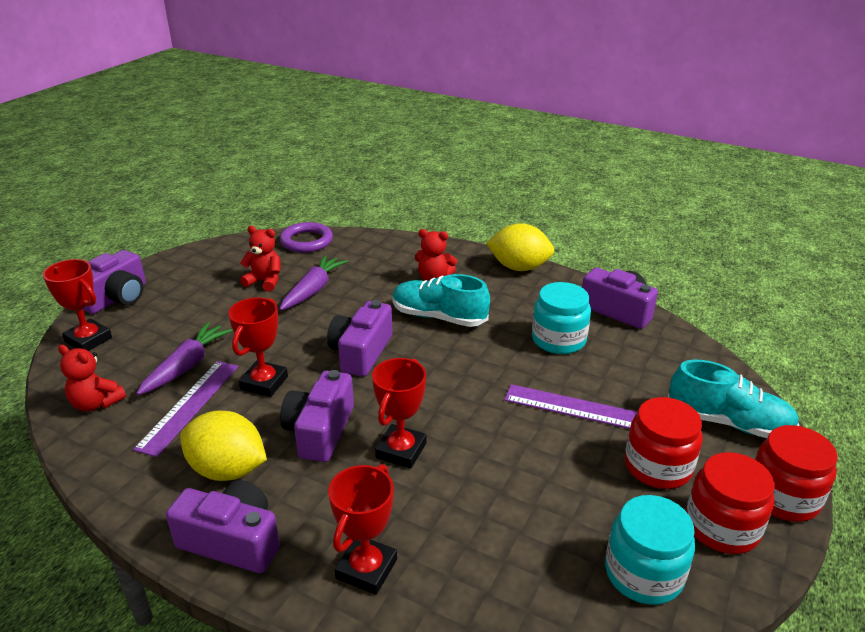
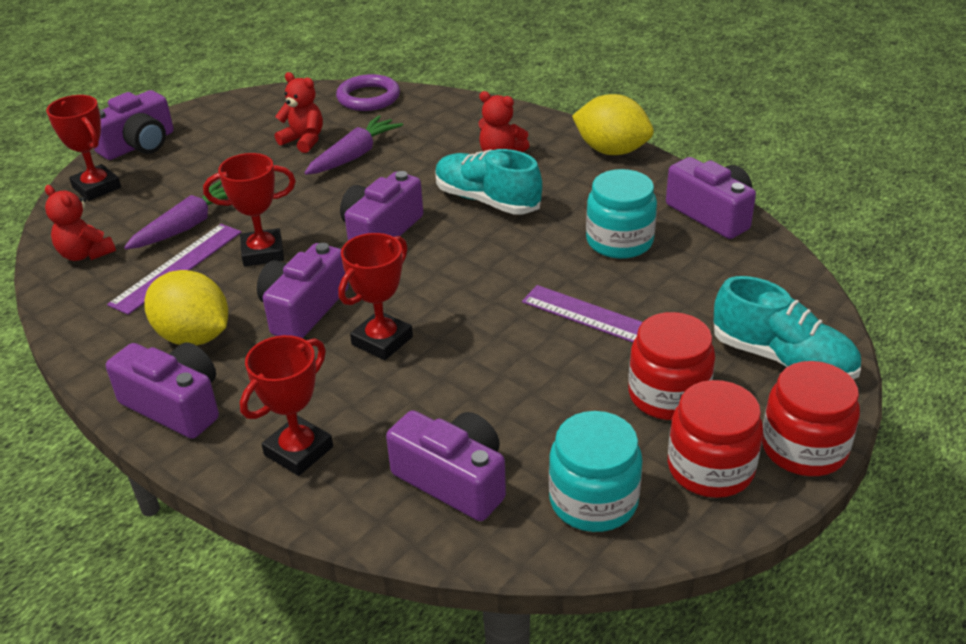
camera: 15 degrees right, 5 degrees up
(264, 383) = (263, 252): red trophy -> red trophy turned 45 degrees clockwise
(517, 574) = (453, 480): none -> purple camera

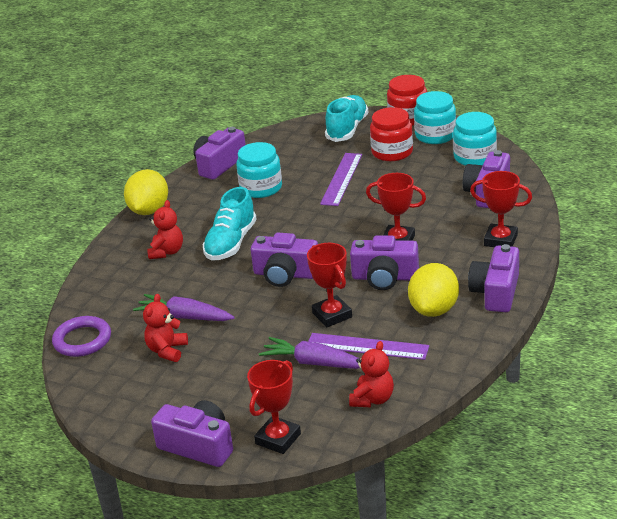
camera: 105 degrees left, 5 degrees down
(710, 468) = (435, 135): red jar -> turquoise jar

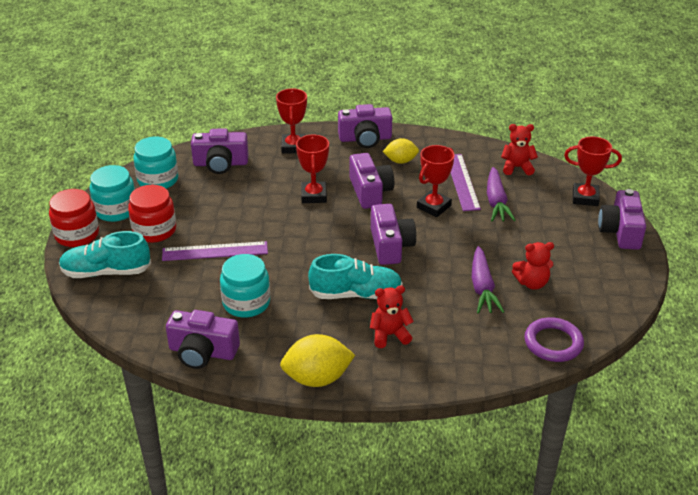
camera: 115 degrees left, 5 degrees up
(434, 309) = (400, 161): yellow lemon -> yellow lemon, size x0.63

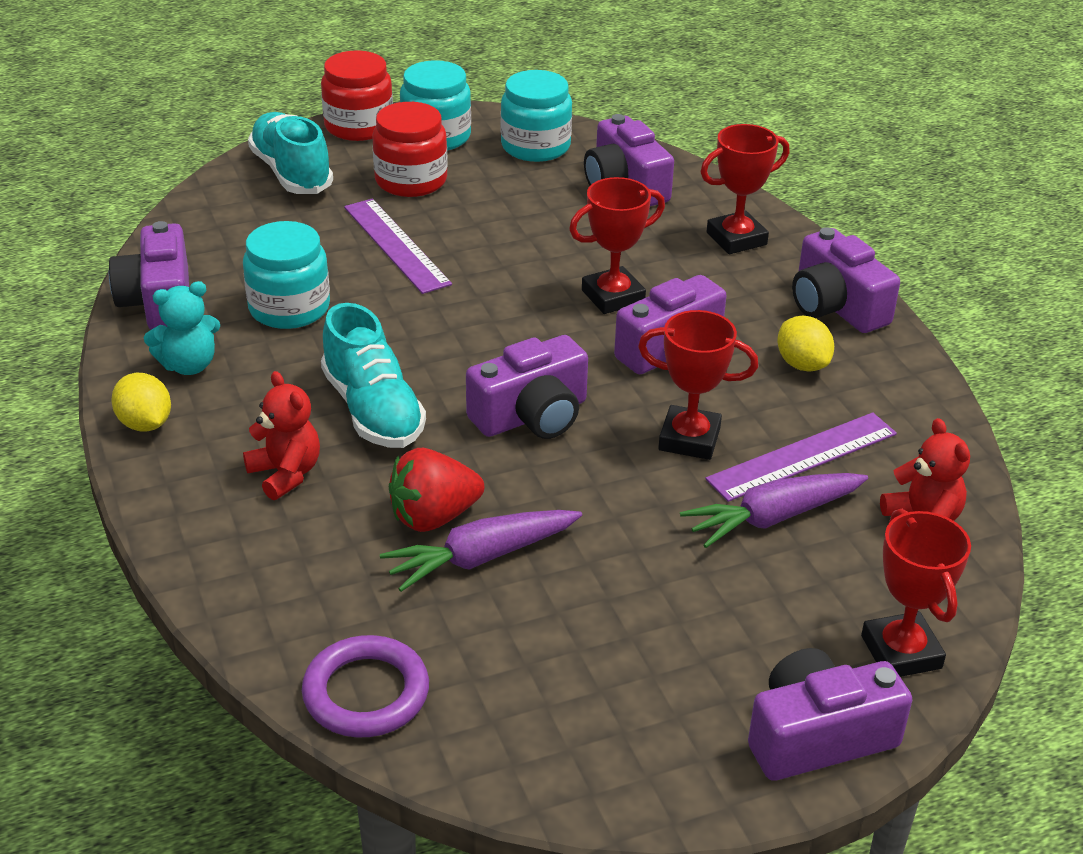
camera: 65 degrees right, 0 degrees up
(274, 351) = (189, 365): none -> turquoise teddy bear
(317, 378) = (145, 424): yellow lemon -> yellow lemon, size x0.63
(447, 294) = (433, 517): none -> red strawberry
(532, 283) = (537, 624): red teddy bear -> none

